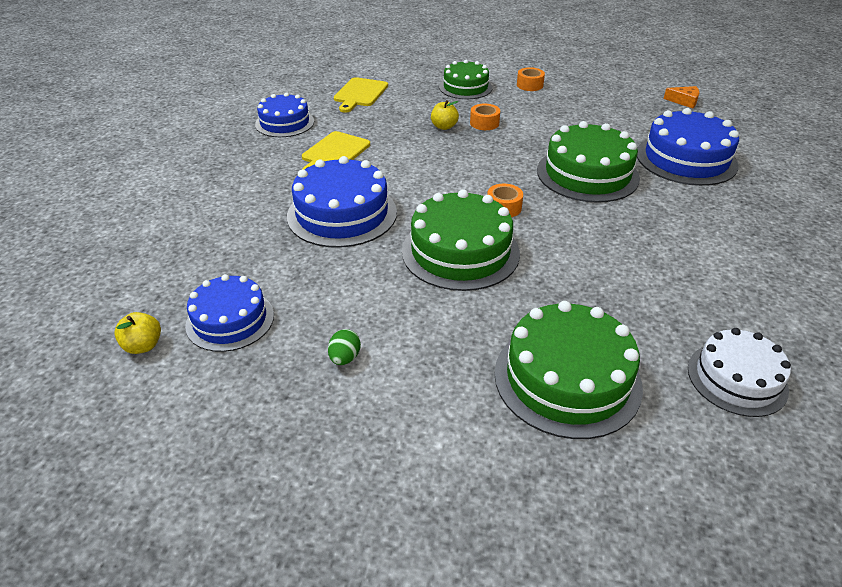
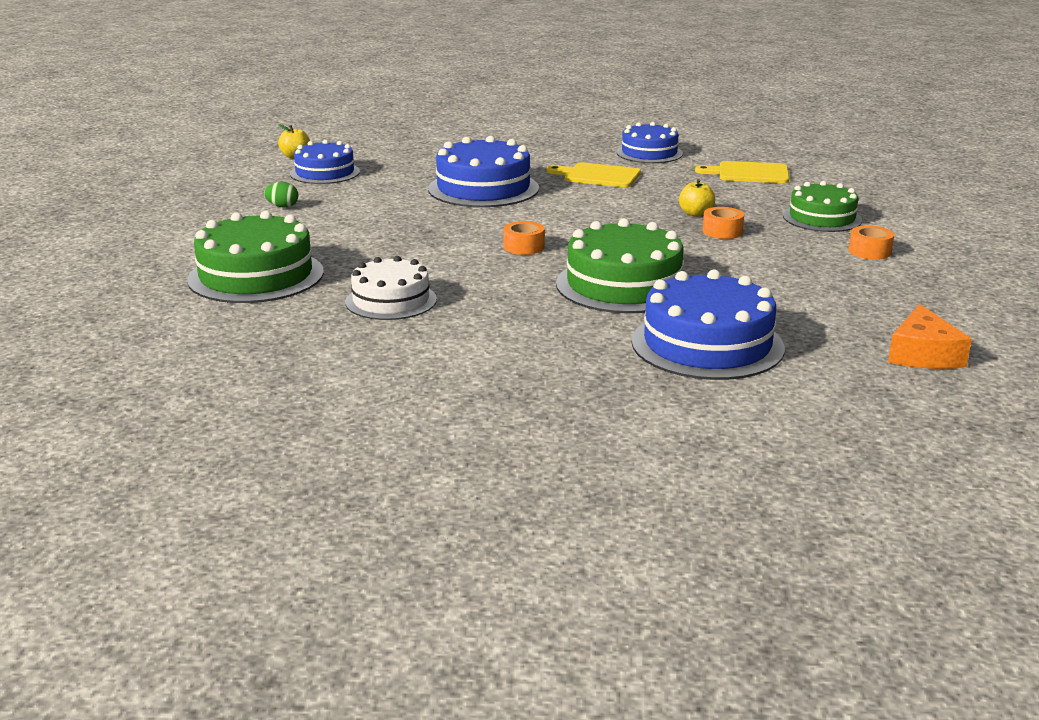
camera: 80 degrees right, 15 degrees down
(460, 252) = (434, 233): green cake -> none
(684, 101) = (923, 354): orange cheese -> orange cheese, size x1.51
(737, 378) = (252, 342): white cake -> white cake (391, 301)

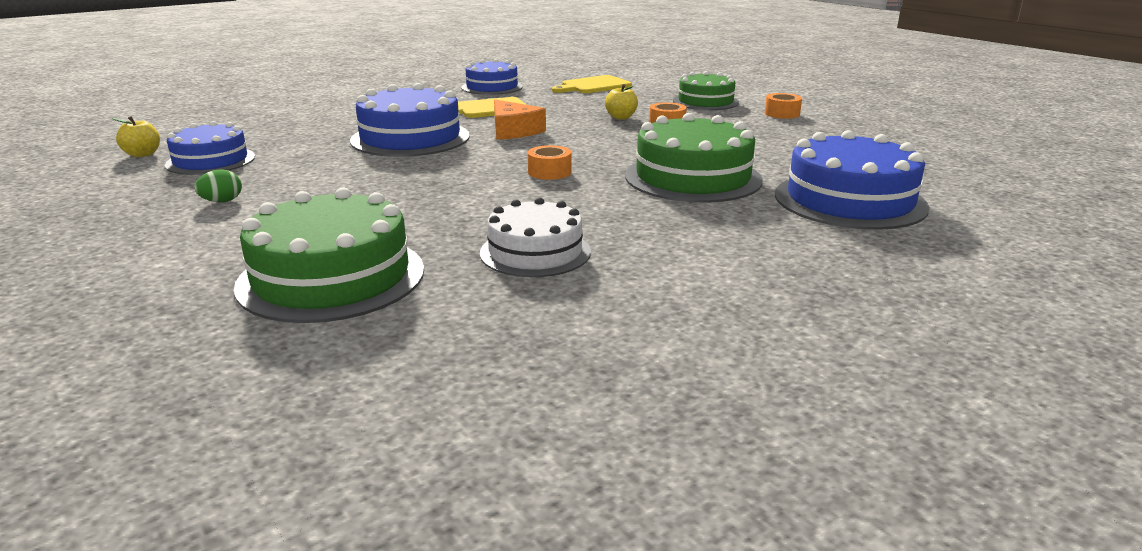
camera: 40 degrees left, 0 degrees up
(923, 354) = (966, 164): orange cheese -> orange cheese (513, 131)

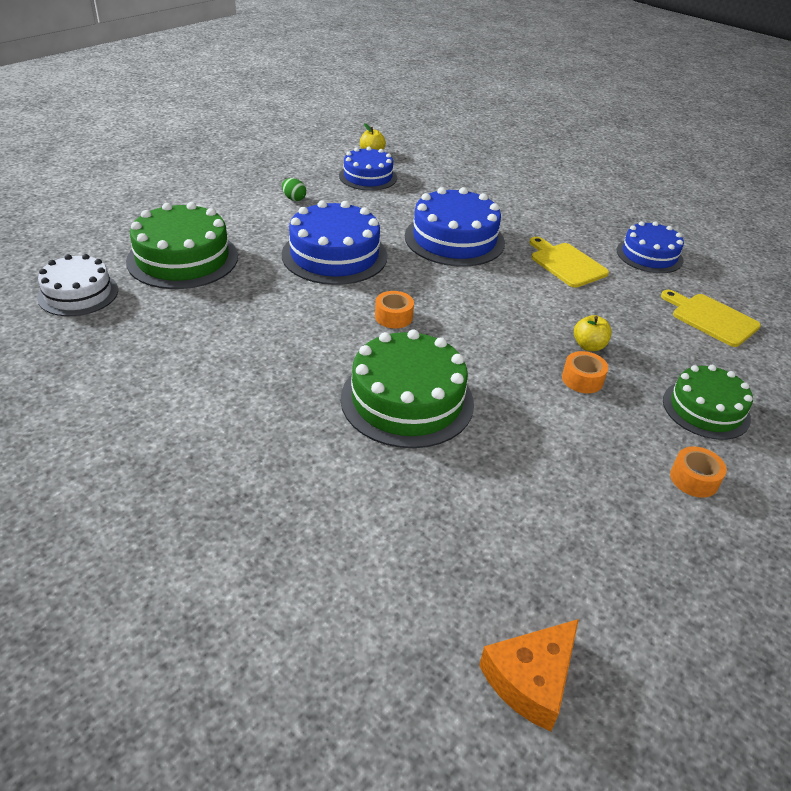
camera: 75 degrees right, 15 degrees up
(513, 131) = (502, 285): orange cheese -> orange cheese (531, 679)
(535, 252) = (224, 327): white cake -> white cake (78, 294)
(849, 200) = (371, 511): blue cake -> blue cake (334, 255)

